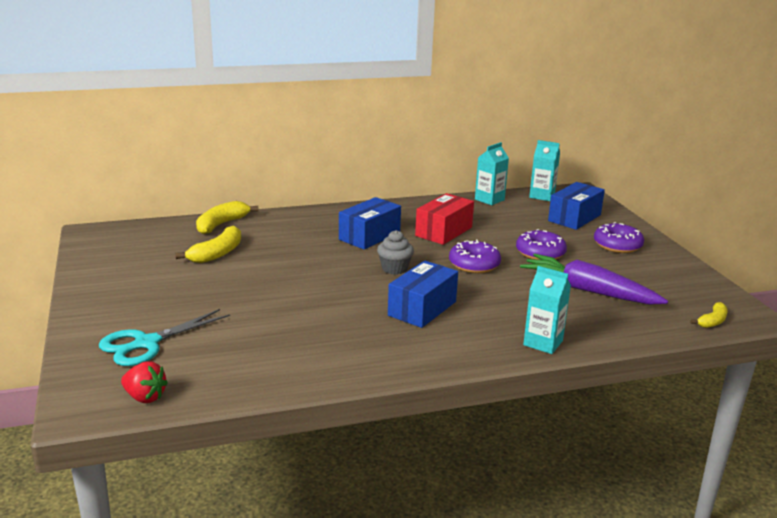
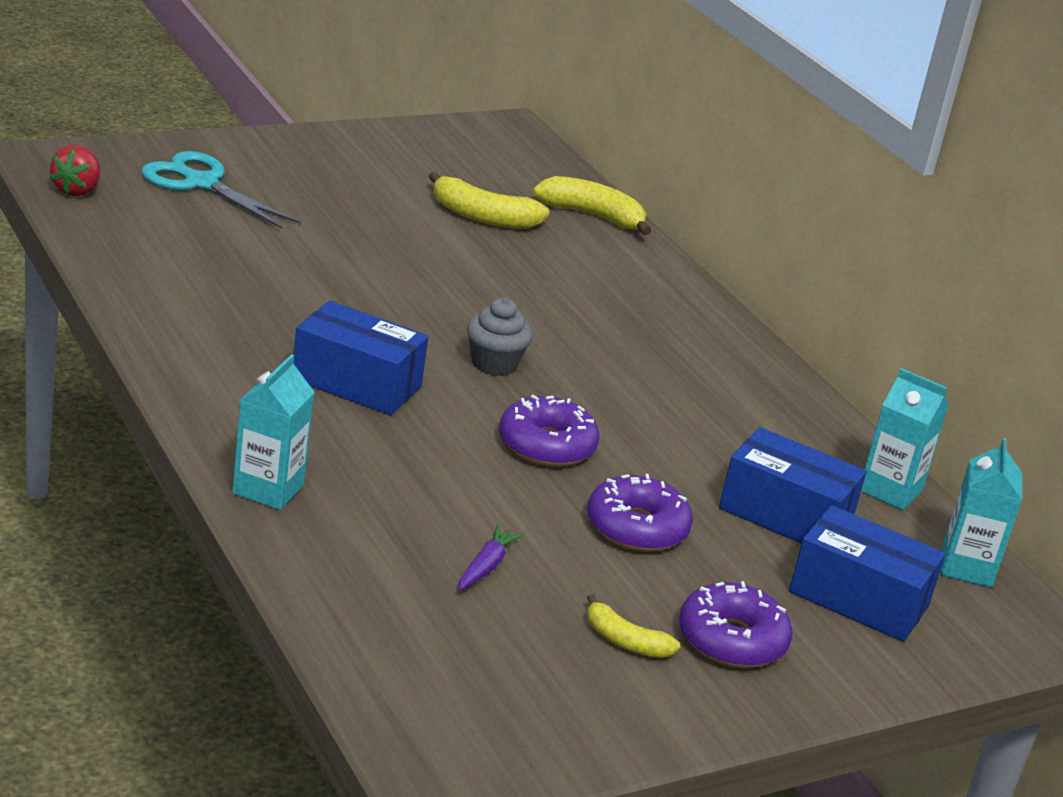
camera: 75 degrees right, 5 degrees up
(369, 236) = (617, 344): blue box -> blue box (785, 515)
(443, 231) = (682, 422): red box -> none
(588, 290) = (486, 566): purple carrot -> purple carrot, size x0.41
(712, 321) = (402, 709): yellow banana -> yellow banana (625, 641)

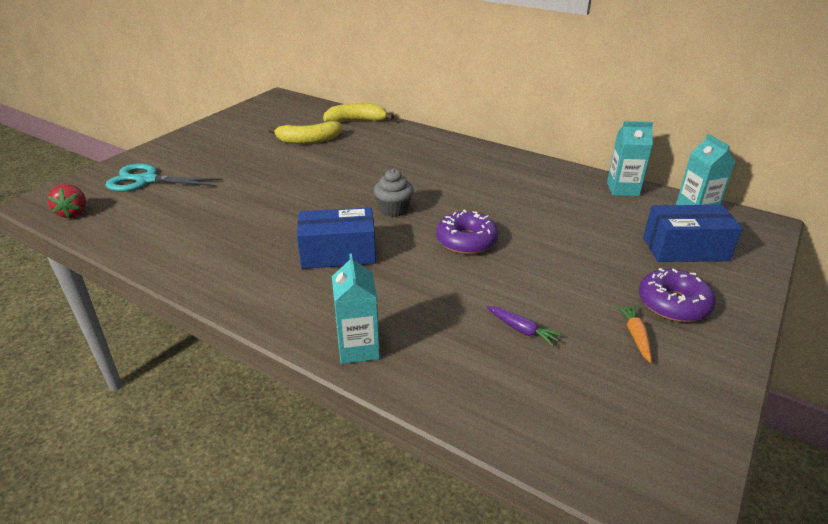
camera: 25 degrees left, 5 degrees up
(486, 566) = (522, 330): purple carrot -> purple carrot turned 135 degrees clockwise
(625, 641) = (635, 336): yellow banana -> orange carrot
(637, 528) = (557, 264): purple donut -> none
(785, 515) = (604, 223): blue box -> none

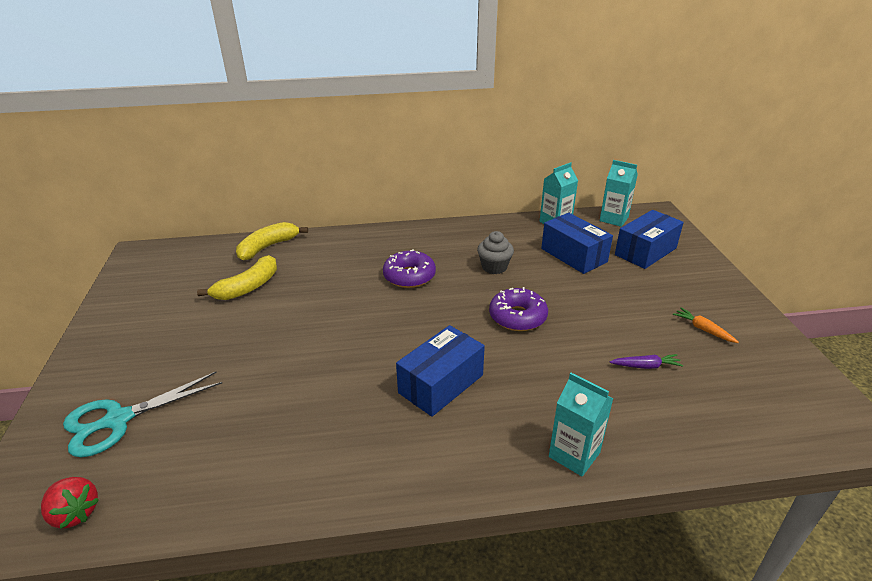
camera: 40 degrees left, 0 degrees up
(394, 210) = (427, 318): grey cupcake -> grey cupcake (494, 267)
(597, 221) = (574, 255): none -> blue box
(673, 304) = (690, 295): purple donut -> purple donut (409, 276)

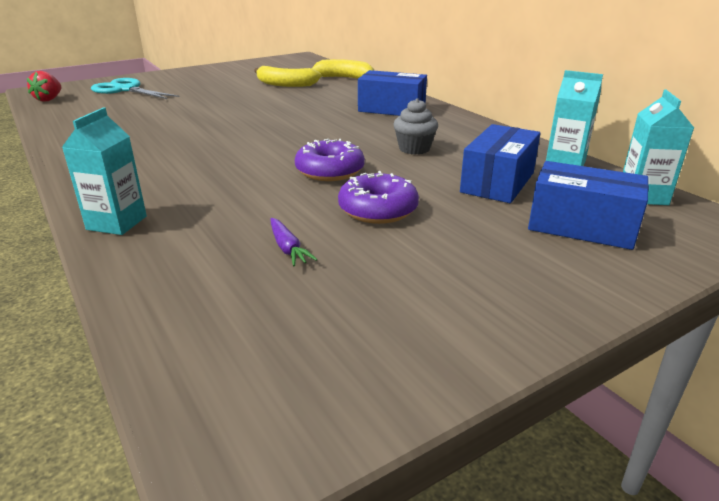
camera: 65 degrees right, 5 degrees down
(409, 276) = (355, 121): purple donut -> purple donut (378, 210)
(441, 384) = (200, 157): blue box -> blue box (391, 109)
(703, 329) = (410, 286): orange carrot -> none

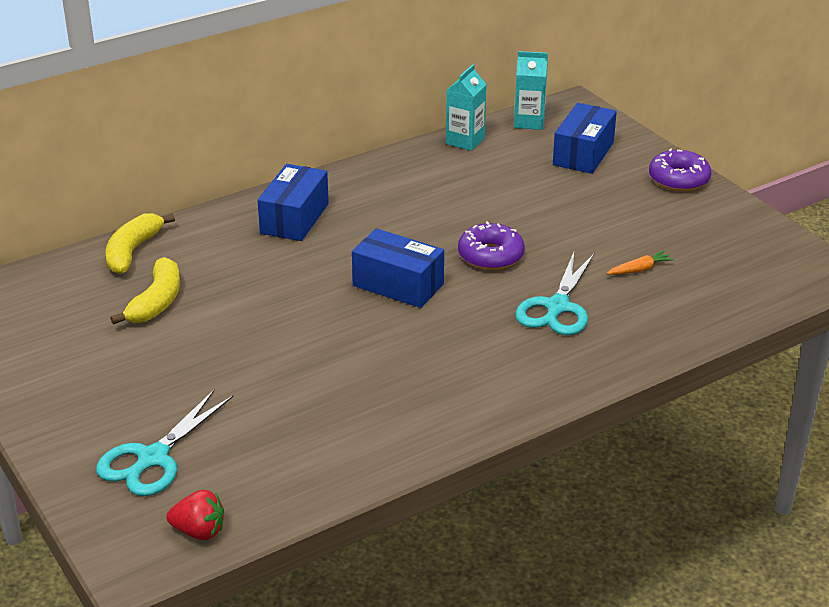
camera: 90 degrees left, 5 degrees up
(117, 223) = (615, 357): turquoise carton -> none
(226, 198) = (557, 307): none -> turquoise scissors
(288, 248) = (639, 269): purple carrot -> orange carrot
(378, 210) = (569, 232): purple donut -> purple donut (678, 179)
(414, 149) = (430, 210): grey cupcake -> none
(498, 182) = (509, 176): blue box -> blue box (398, 285)

